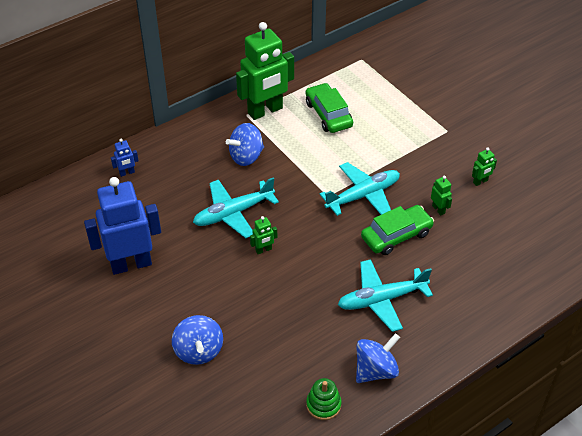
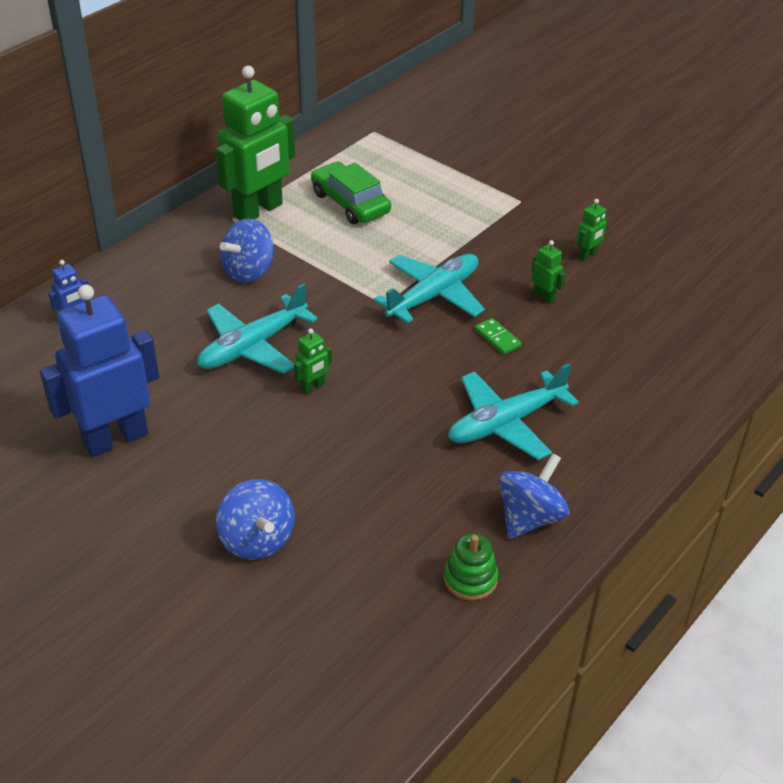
camera: 15 degrees left, 5 degrees down
(396, 235) = (497, 338): green car -> green domino

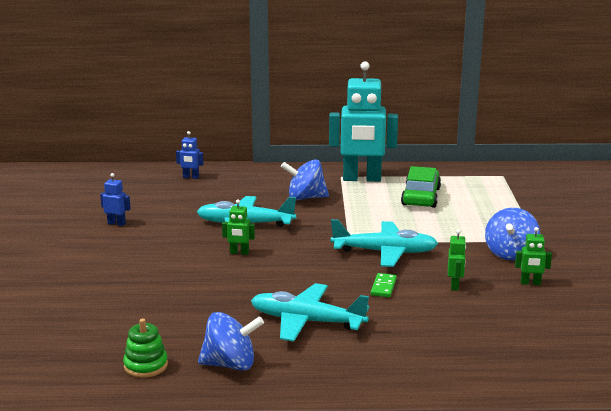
camera: 50 degrees right, 20 degrees down
(115, 438) = (116, 223): blue robot -> blue robot, size x0.41
(257, 540) = (91, 289): blue spinning top -> blue spinning top (510, 253)
(258, 211) = (362, 179): green robot -> turquoise robot

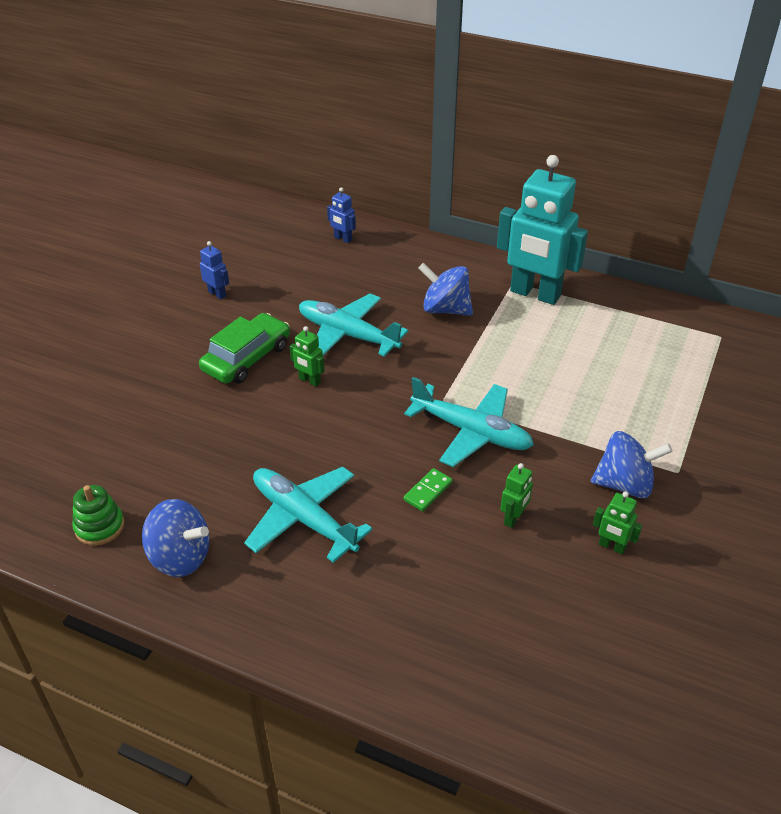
camera: 25 degrees right, 20 degrees up
(421, 196) = (585, 346): green car -> green car (246, 358)
(510, 253) = (625, 484): blue spinning top -> blue spinning top turned 135 degrees counterclockwise

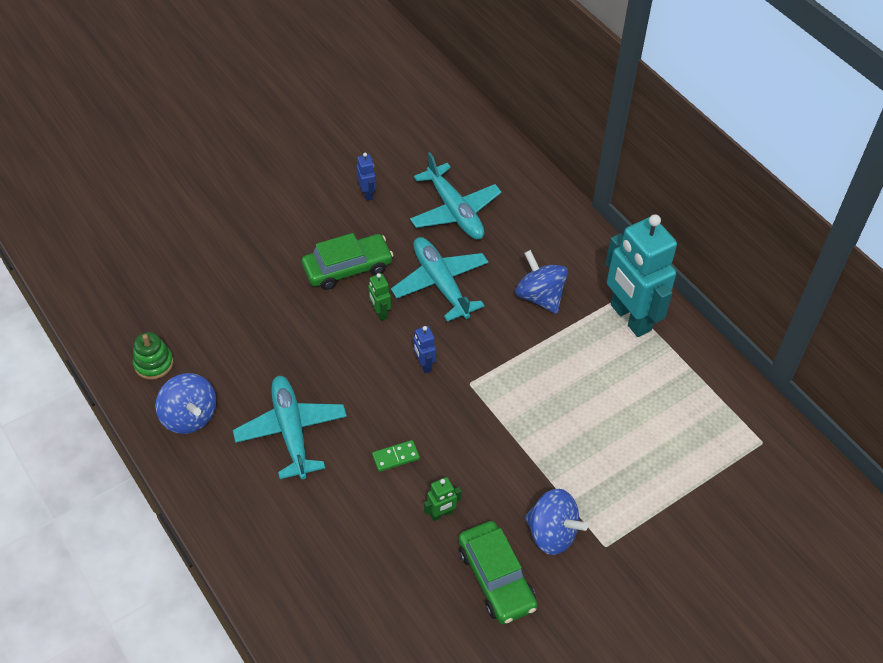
camera: 30 degrees right, 10 degrees up
(343, 239) = (508, 182): blue robot -> blue robot (424, 364)
(471, 432) = (469, 423): turquoise plane -> turquoise plane (455, 211)
(611, 546) = (496, 578): green robot -> green car

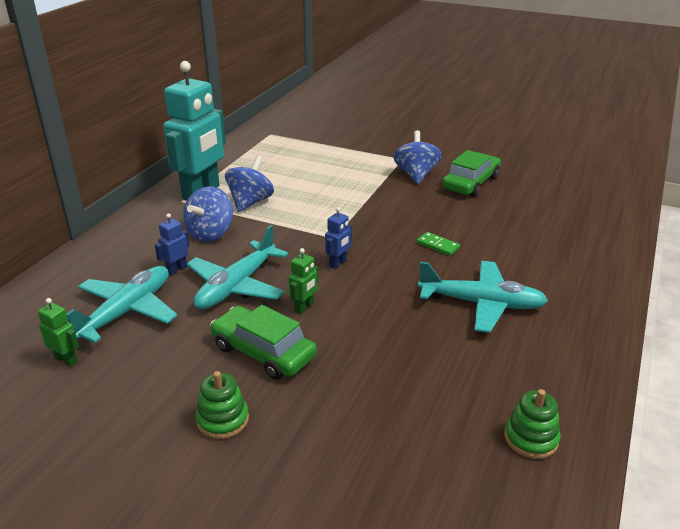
camera: 120 degrees left, 20 degrees down
(189, 416) = (548, 373): blue spinning top -> blue spinning top (250, 202)
(291, 431) = (481, 304): turquoise plane -> turquoise plane turned 120 degrees counterclockwise
(301, 225) = (223, 420): none -> green stacking toy
(367, 193) = (133, 386): blue robot -> blue robot (176, 269)
(441, 514) = (456, 213): green robot -> green robot (66, 360)

